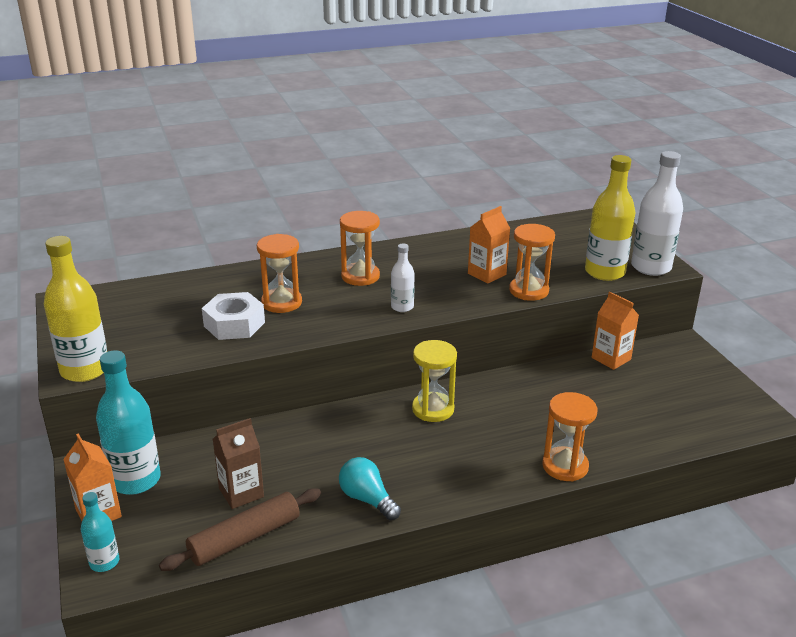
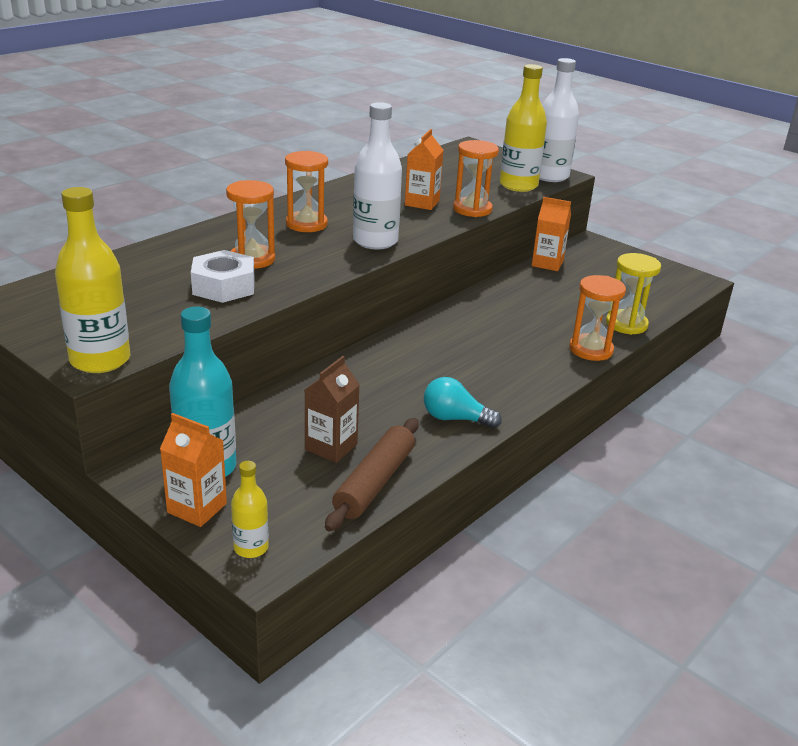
camera: 30 degrees left, 0 degrees up
(104, 562) = (251, 548): turquoise bottle -> yellow bottle
(402, 307) = (375, 241): white bottle -> white bottle, size x1.88
(433, 409) = (440, 334): yellow hourglass -> yellow hourglass (626, 324)

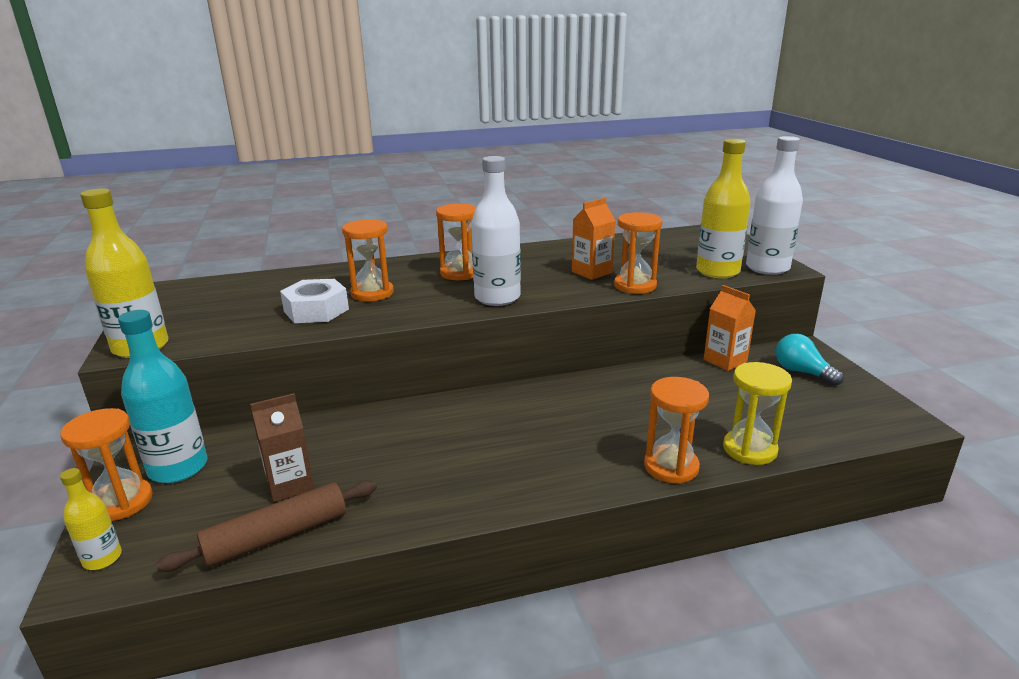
camera: 35 degrees right, 5 degrees down
(197, 508) = (122, 502): orange carton -> orange hourglass
(455, 418) = (432, 496): turquoise light bulb -> turquoise light bulb (802, 372)

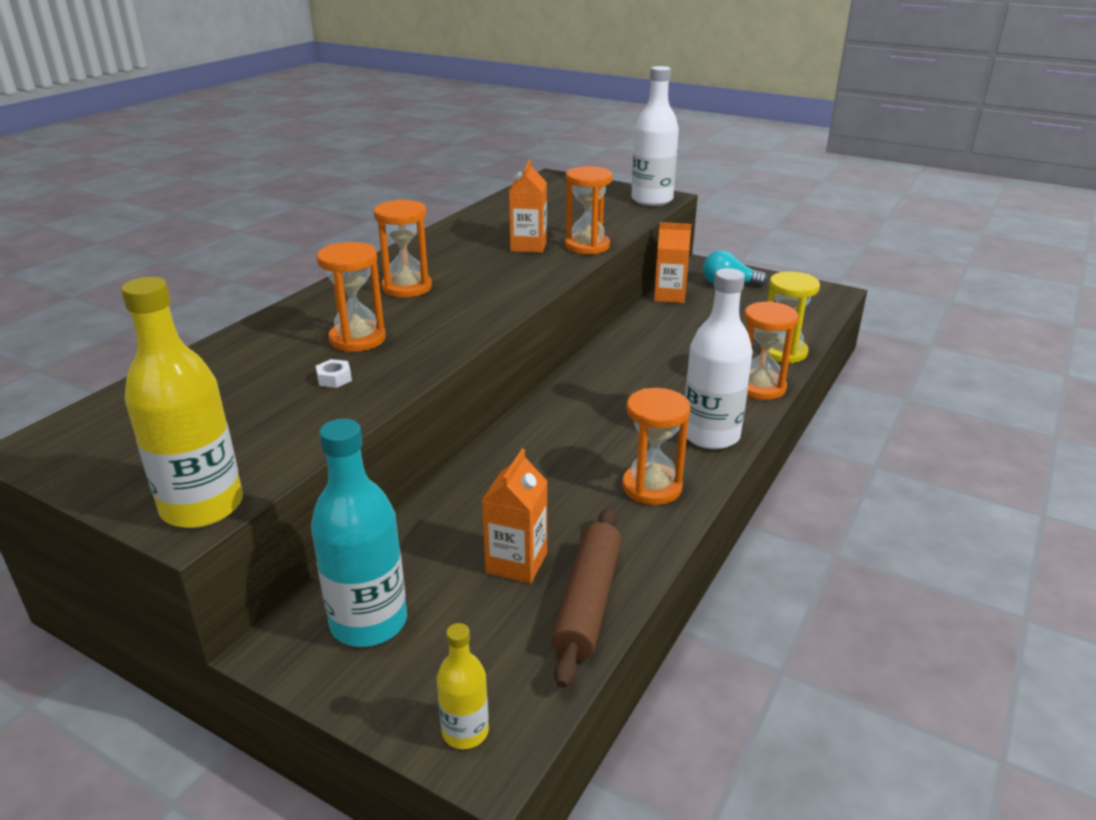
camera: 45 degrees left, 5 degrees up
(122, 502) = (374, 685): orange hourglass -> orange hourglass (652, 487)
(290, 485) = (516, 563): brown carton -> orange carton
(316, 310) = (334, 378): white nut -> white nut, size x0.42
(497, 298) = (495, 297): white bottle -> white bottle (710, 435)
(717, 271) = (624, 214): yellow bottle -> none

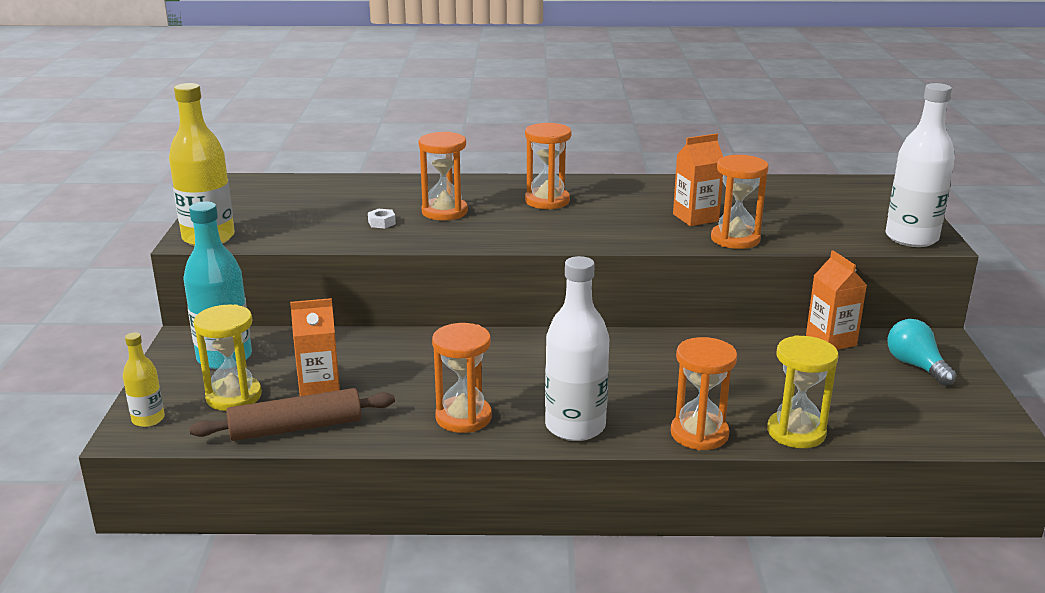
camera: 60 degrees right, 5 degrees down
(475, 636) = (234, 396): none -> yellow hourglass

